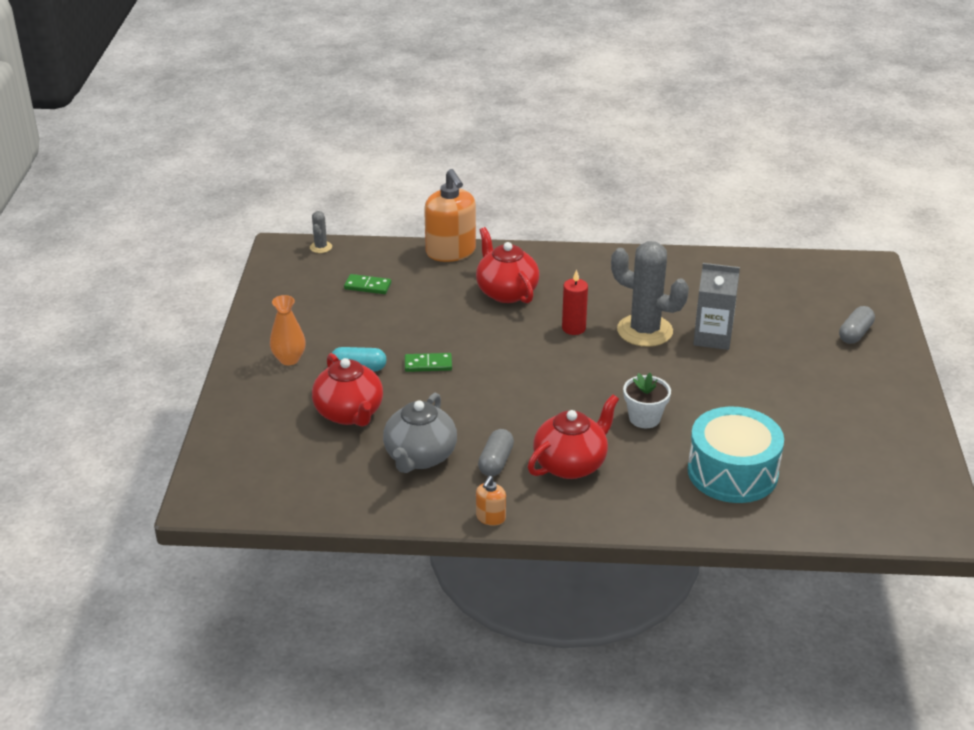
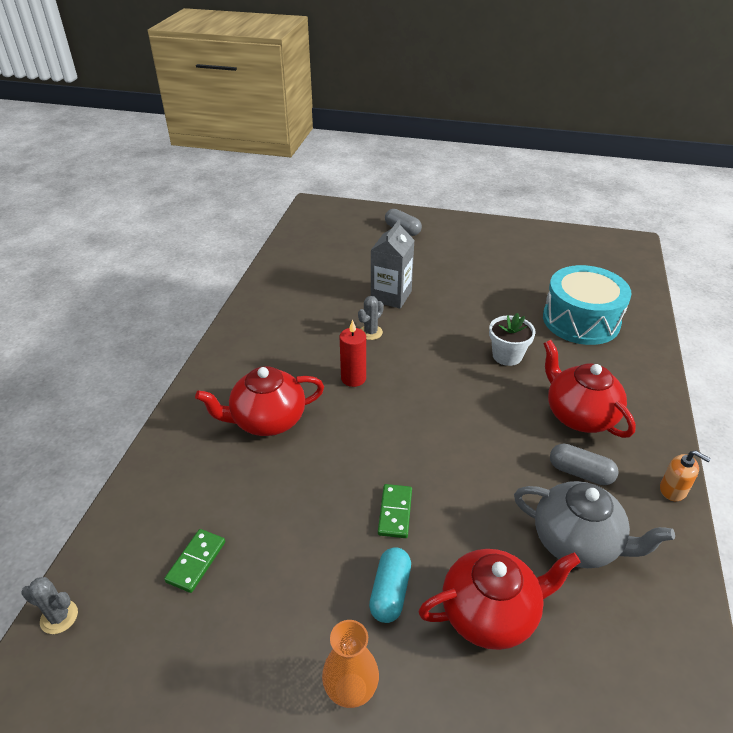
camera: 80 degrees left, 5 degrees up
(451, 252) = (157, 459): orange soap dispenser -> none
(644, 331) = (370, 332): grey cactus -> grey cactus, size x0.44

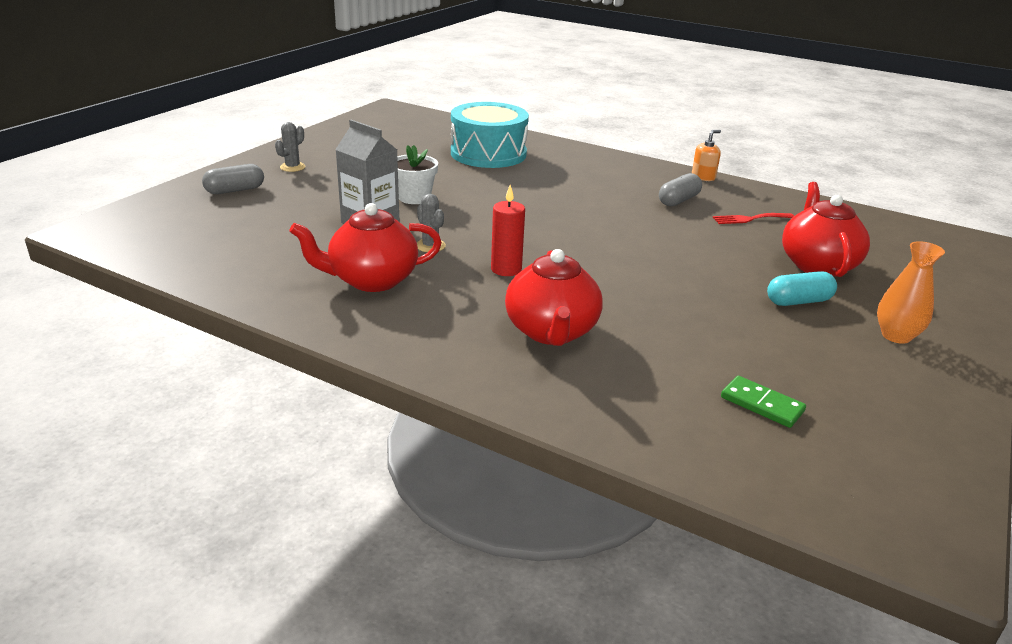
camera: 75 degrees left, 10 degrees down
(59, 617) = (843, 518): grey cactus -> grey cactus (292, 167)
(390, 592) = (798, 301): turquoise capsule -> turquoise capsule turned 45 degrees counterclockwise
(395, 512) = (708, 282): green domino -> none
(507, 356) = (518, 192): white flower pot -> white flower pot (414, 197)
(577, 542) = (750, 219): grey teapot -> red fork
(579, 415) = (612, 185): red teapot -> red teapot (371, 280)

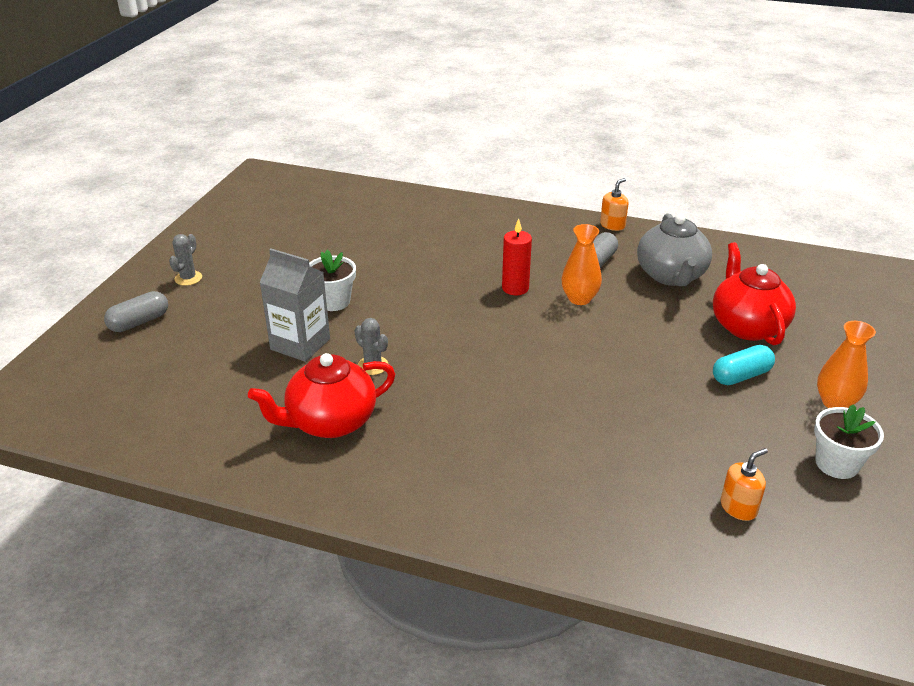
camera: 10 degrees left, 5 degrees up
(488, 153) = (388, 226): turquoise drum -> none
(506, 269) = (458, 384): red candle -> red candle (515, 288)
(551, 332) = (526, 456): red teapot -> none
(651, 224) = (579, 299): none -> orange vase
(750, 219) = (671, 276): red fork -> grey teapot
(761, 404) = (738, 507): green domino -> orange soap dispenser
(883, 385) = (837, 464): none -> white flower pot

